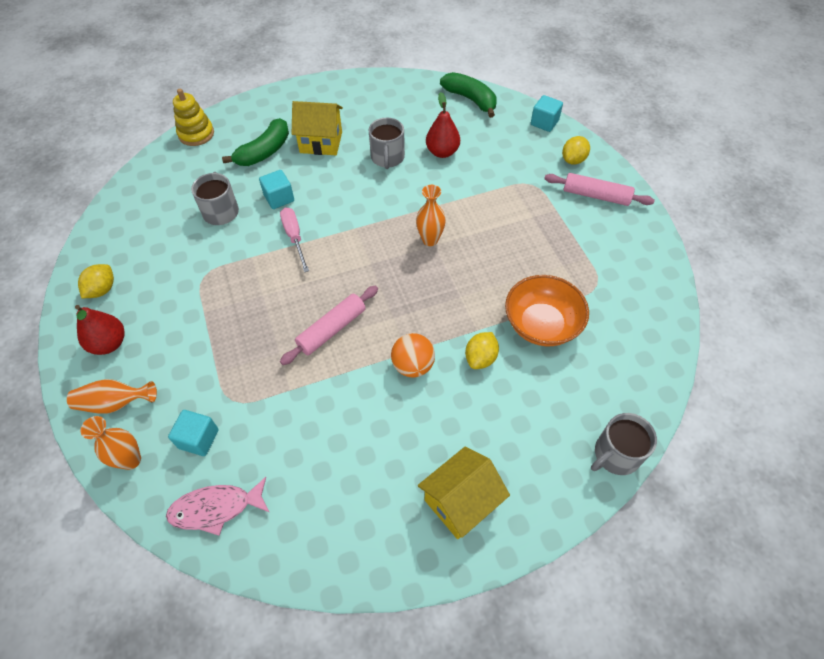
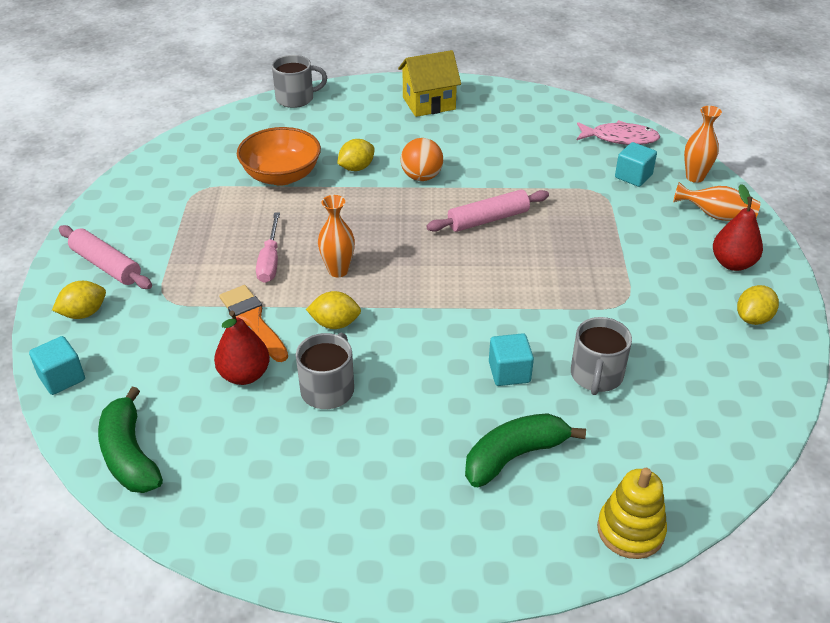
camera: 160 degrees left, 15 degrees down
(294, 237) = (502, 316): pink screwdriver -> pink screwdriver (270, 260)
(321, 142) = (417, 446): yellow house -> none
(407, 199) = (335, 324): none -> yellow lemon
(463, 185) = (253, 320): none -> orange brush

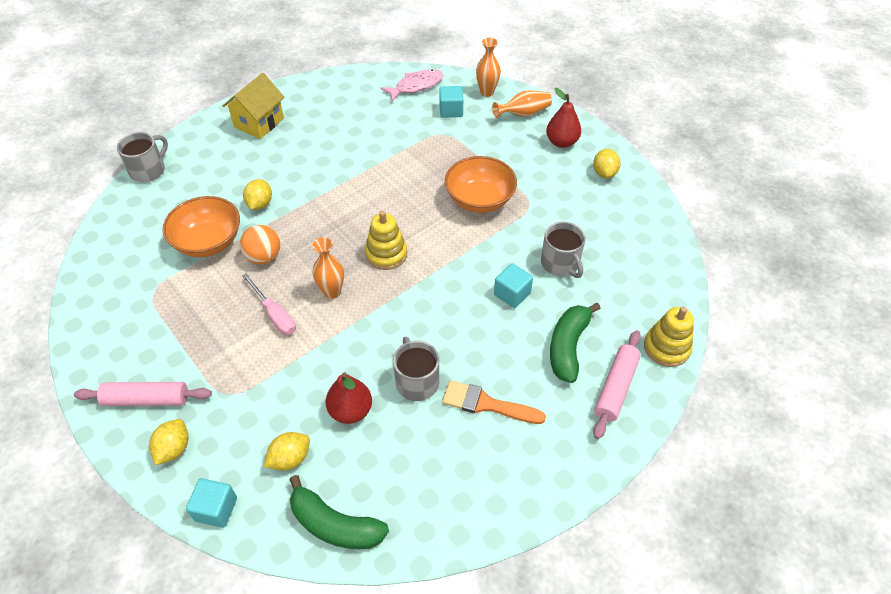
camera: 40 degrees left, 10 degrees up
(253, 320) = (312, 367): orange brush -> orange brush (486, 404)
(335, 324) = (372, 332): yellow lemon -> yellow lemon (290, 458)
(421, 177) = (315, 185): orange ball -> orange ball (264, 257)
(423, 267) = (386, 254): none -> yellow stacking toy
(488, 219) = (393, 193): pink rolling pin -> pink rolling pin (616, 388)
(572, 270) = (479, 200): none -> orange bowl

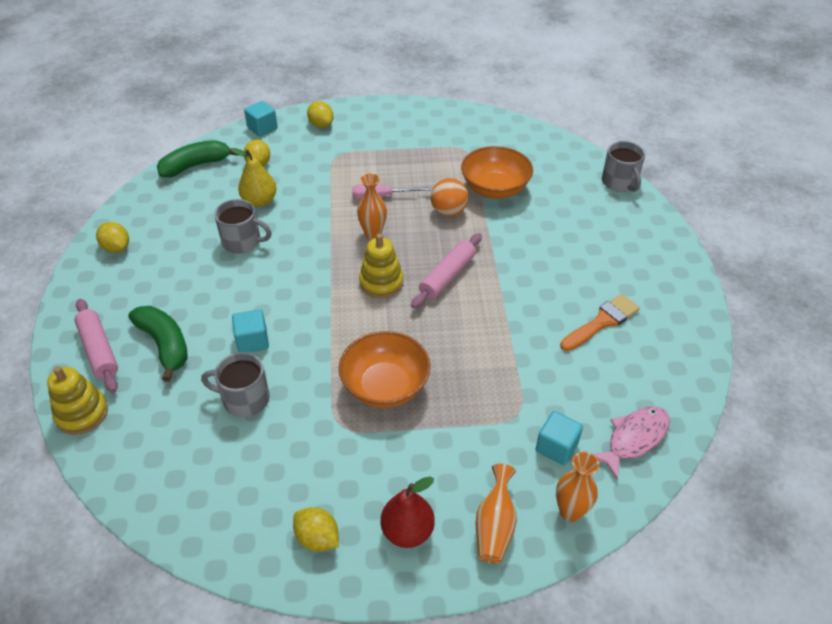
camera: 125 degrees right, 5 degrees down
(146, 399) = (370, 124): pink rolling pin -> pink rolling pin (447, 276)
(259, 123) = (647, 271): yellow house -> none
(260, 204) = (517, 231): yellow lemon -> yellow lemon (116, 248)
(350, 410) = (259, 201): red pear -> yellow pear
(416, 86) = (634, 439): pink fish -> pink fish turned 135 degrees counterclockwise
(486, 404) = (181, 268): orange brush -> orange brush (602, 322)

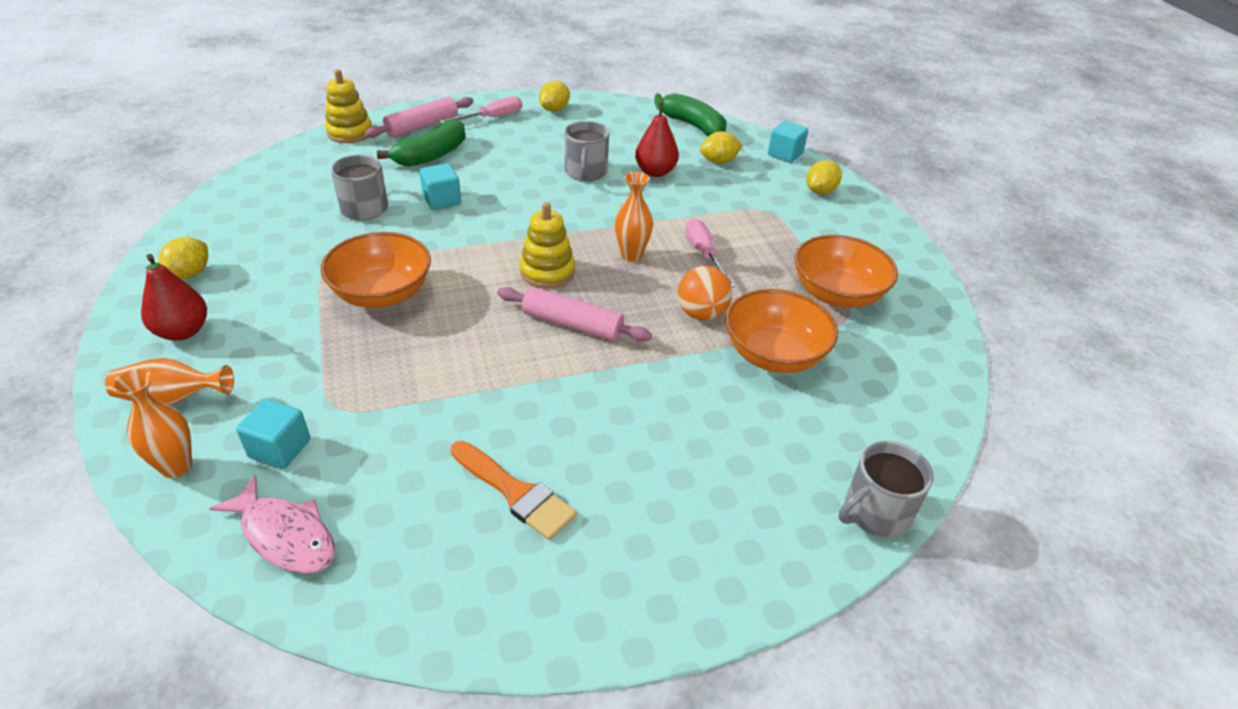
camera: 75 degrees right, 5 degrees down
(110, 294) = (492, 118): none -> pink screwdriver
(259, 201) = (655, 172): yellow pear -> red pear
(441, 148) = (837, 294): none -> orange bowl

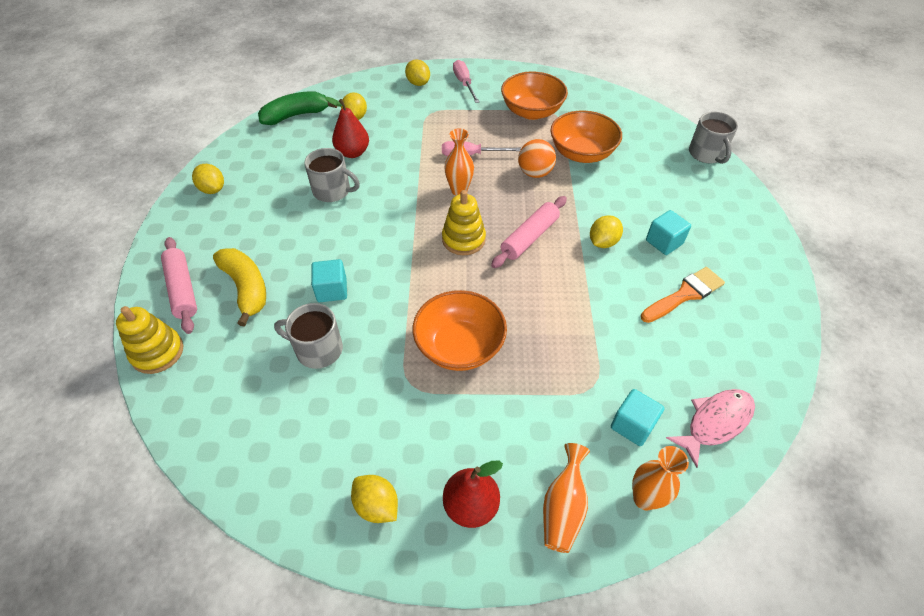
camera: 70 degrees left, 10 degrees up
(431, 155) = (246, 288): green banana -> yellow banana
(492, 118) = (200, 234): pink screwdriver -> pink screwdriver (464, 83)
(591, 394) = (603, 242): none -> yellow lemon
(785, 154) = (362, 84): turquoise cube -> turquoise cube (664, 242)

